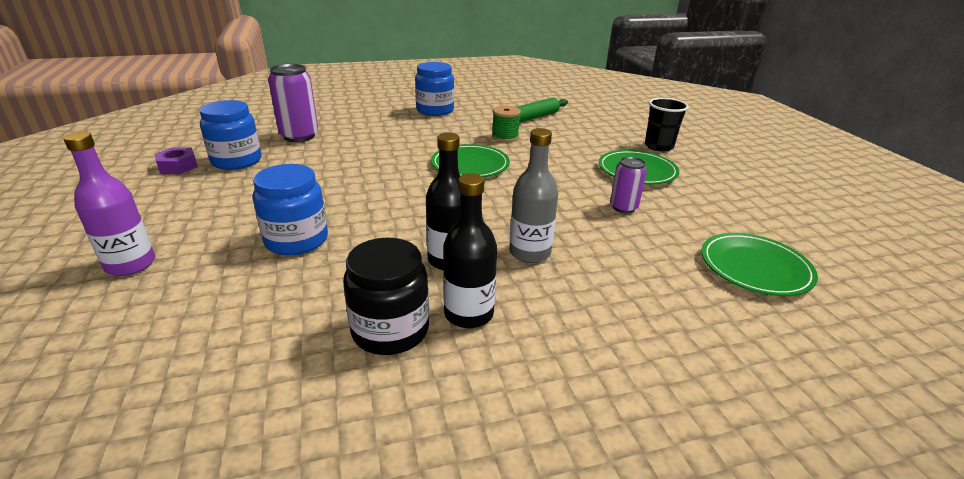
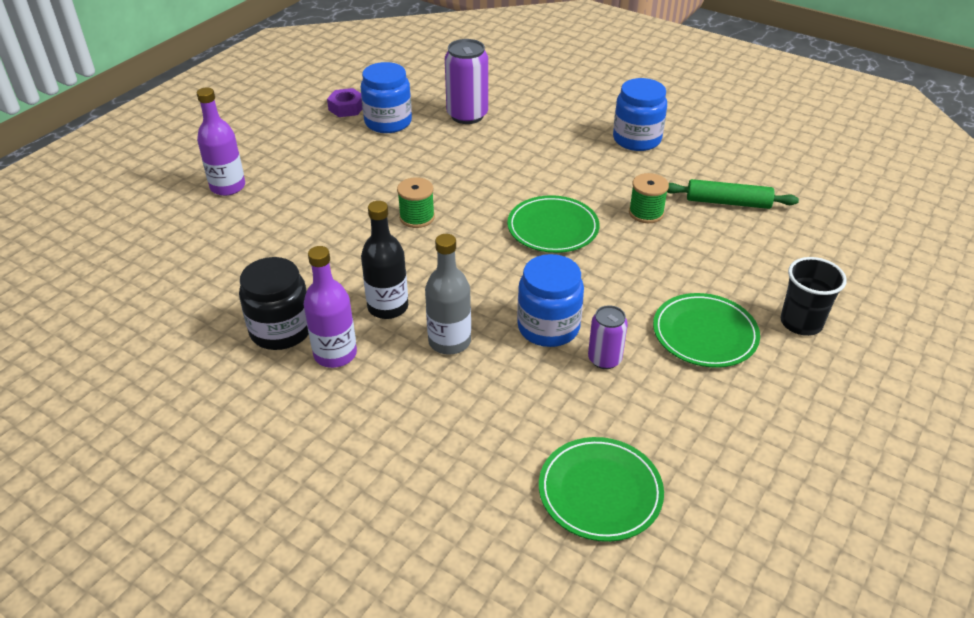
camera: 50 degrees right, 10 degrees up
(296, 240) = (326, 225): blue jar -> blue jar (548, 327)
(367, 200) = (417, 217): none -> green spool
(468, 314) = (335, 354): black bottle -> purple bottle

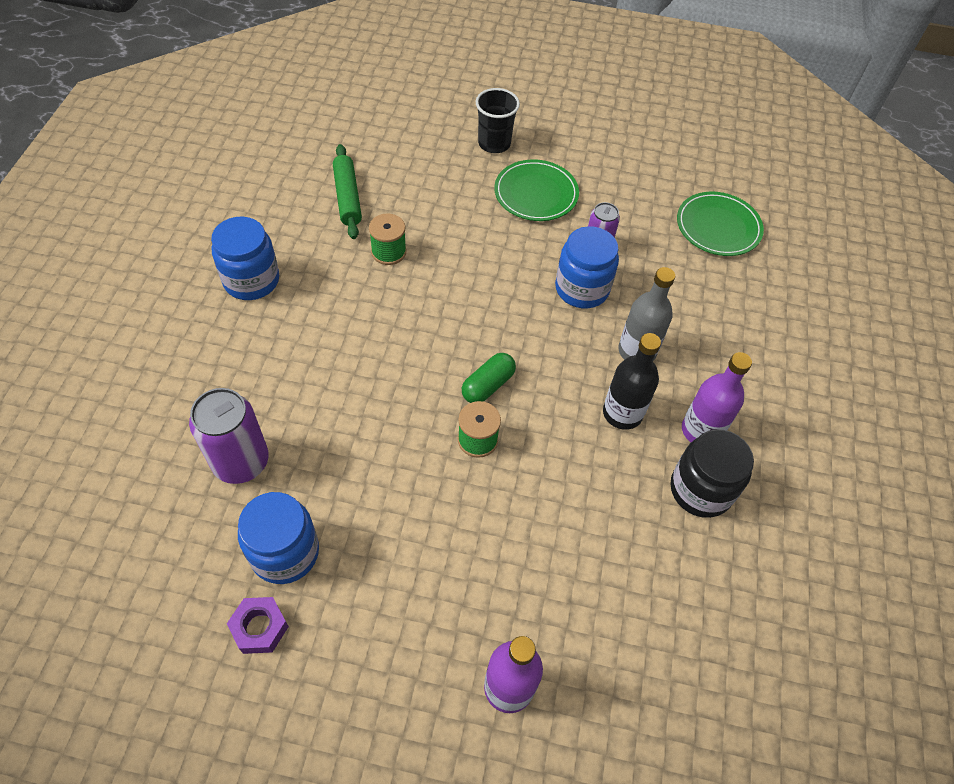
camera: 115 degrees left, 15 degrees up
(465, 235) = (488, 385): none -> green capsule
(553, 228) = (444, 317): green plate -> none

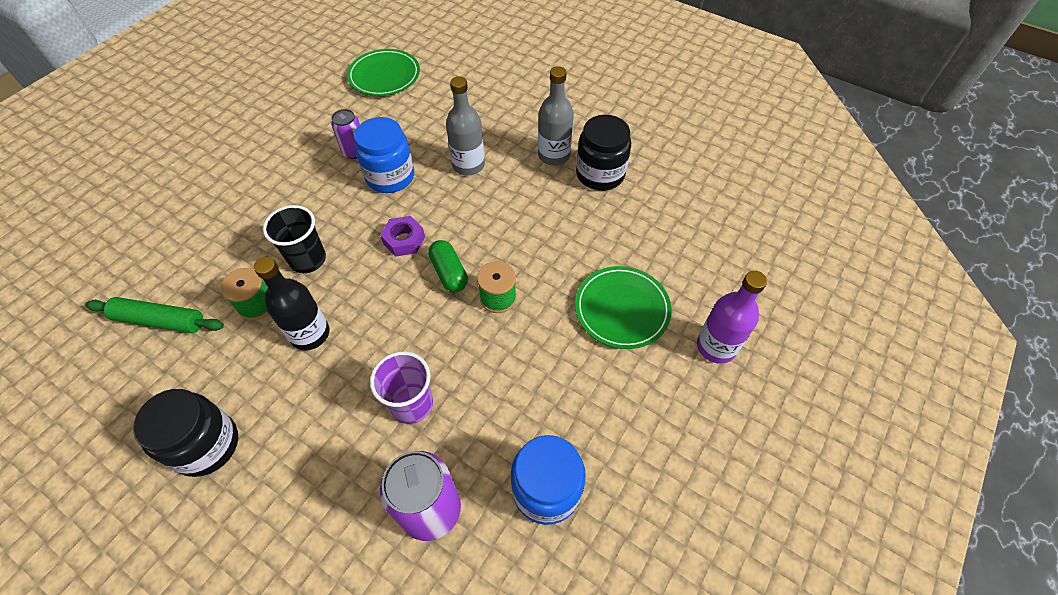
camera: 65 degrees left, 0 degrees up
(251, 280) = (206, 445): blue jar -> black jar
(259, 627) = (614, 532): purple nut -> purple nut (404, 240)
(334, 409) = (412, 404): none -> purple cup
(494, 143) = (188, 180): black cup -> black cup (308, 259)
(536, 194) = (270, 171): green plate -> green plate (622, 309)
(622, 413) = (518, 194): black bottle -> black bottle (310, 334)
(701, 430) = (554, 155): purple bottle -> grey bottle

